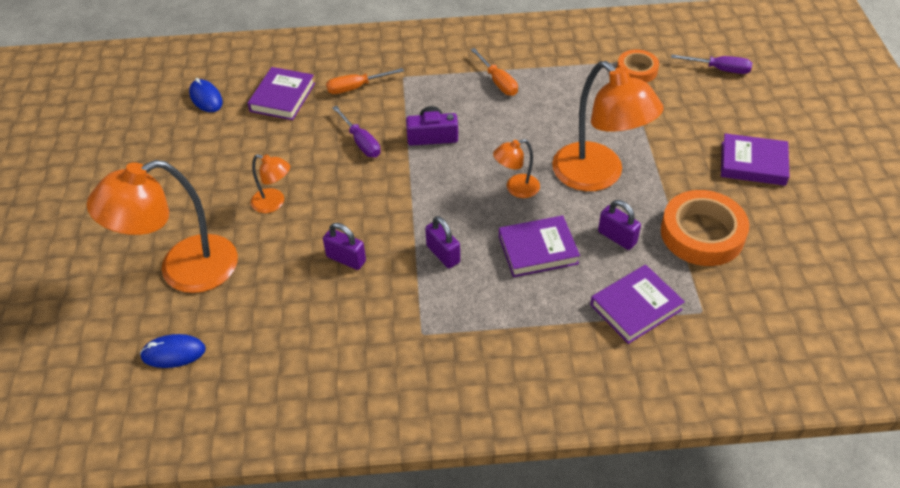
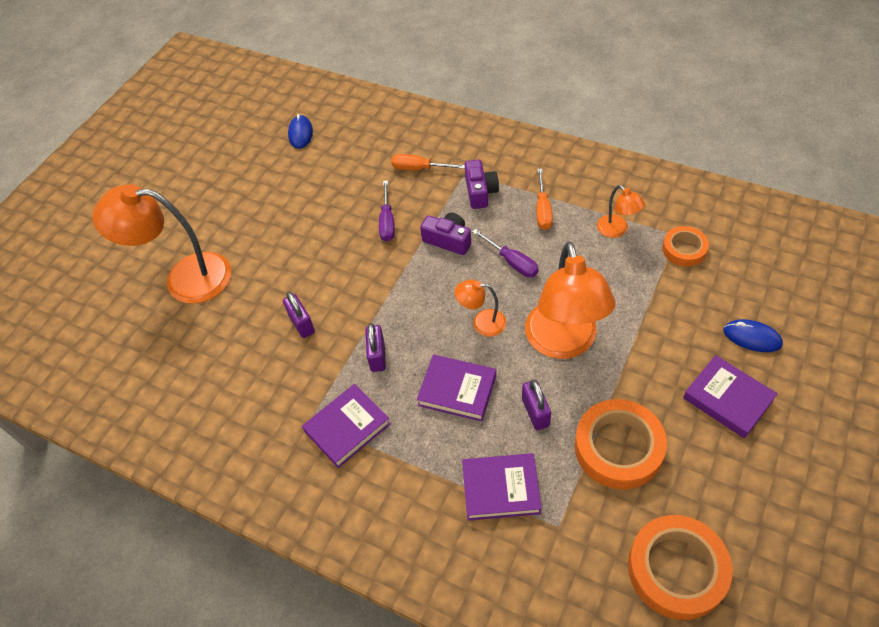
camera: 35 degrees right, 5 degrees up
(173, 353) = (133, 344): blue mouse -> blue mouse (752, 337)
(274, 203) = (285, 249): orange lamp -> orange lamp (617, 230)
(282, 97) = (356, 155): purple book -> purple book (347, 427)
(430, 87) = (480, 192): none -> purple camera
(719, 69) = (772, 282): purple screwdriver -> purple screwdriver (512, 262)
(811, 298) = (676, 570): none -> orange tape

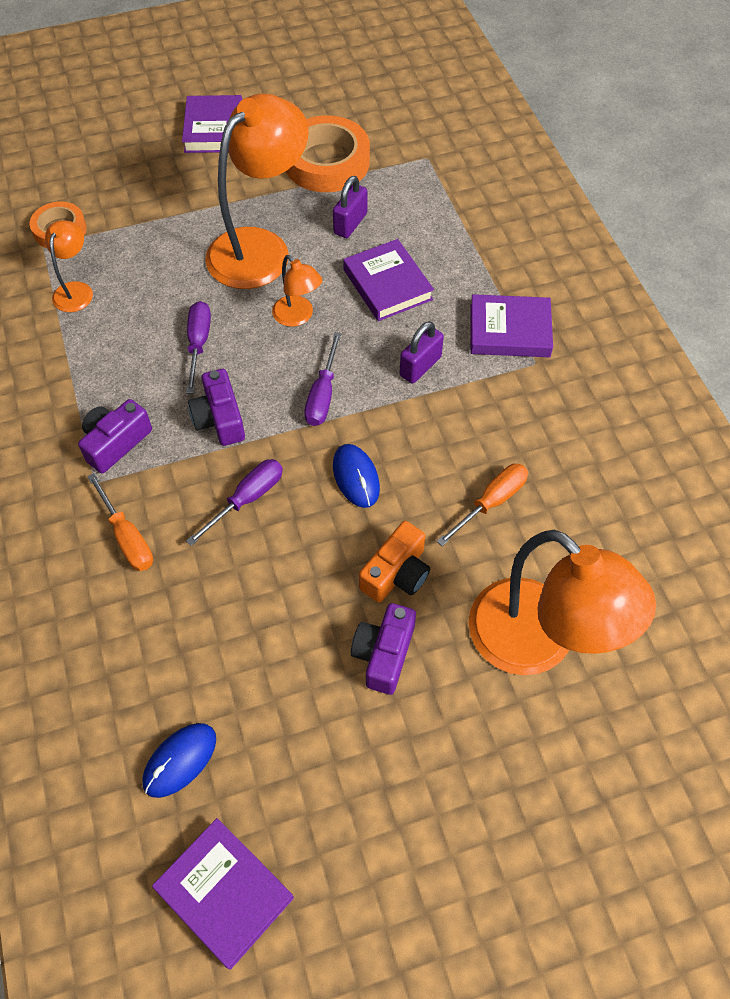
camera: 140 degrees left, 5 degrees up
(254, 220) = (384, 654): none -> purple camera
(280, 251) = (396, 573): none -> orange camera
(302, 324) = (458, 460): purple padlock -> none
(412, 294) = (323, 395): none -> purple screwdriver
(501, 489) = (438, 202): purple book -> purple book (224, 893)
(543, 210) = (97, 366): orange screwdriver -> orange screwdriver (491, 502)
(676, 570) = (386, 91): orange tape -> none
(752, 337) = (133, 143): blue mouse -> blue mouse (356, 477)

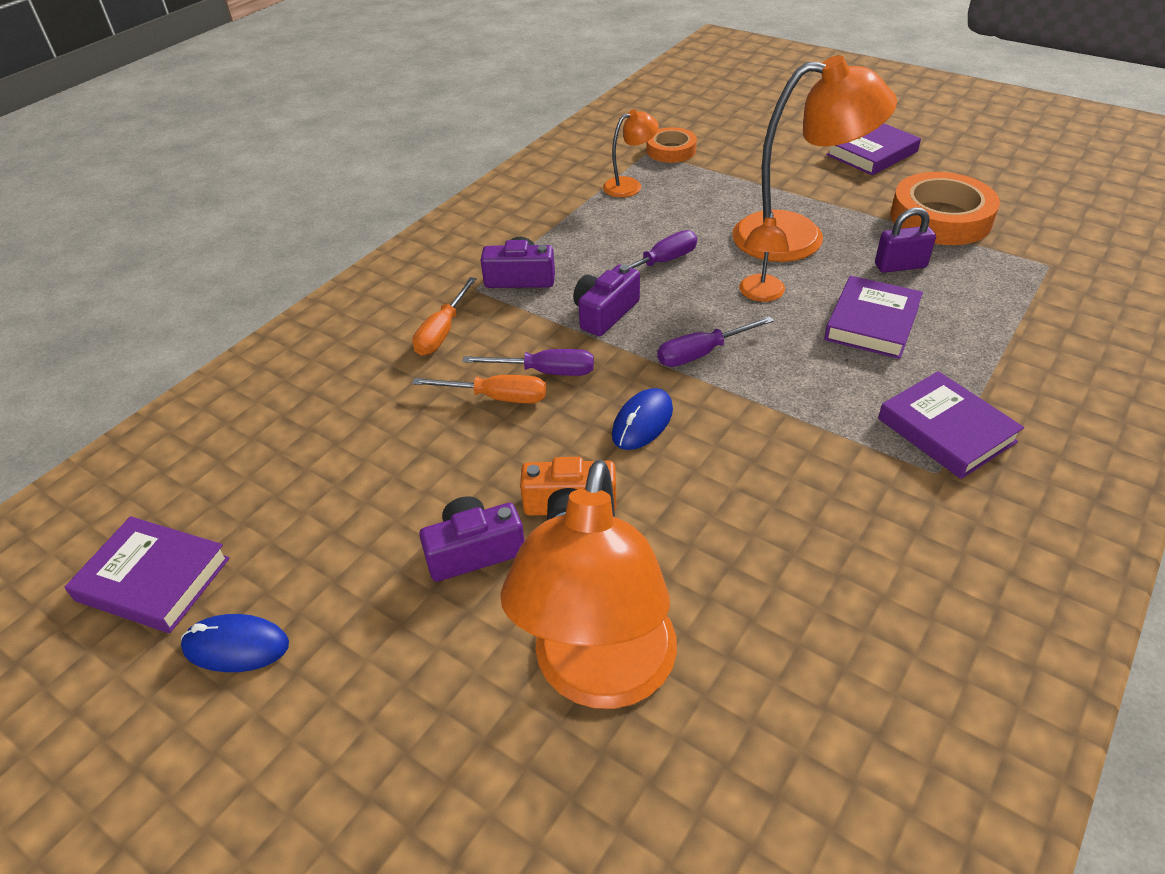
camera: 55 degrees right, 15 degrees down
(180, 760) = (263, 478): blue mouse -> blue mouse (236, 646)
(224, 893) = (153, 579): purple book -> purple book turned 75 degrees counterclockwise
(420, 366) = (814, 394): purple padlock -> none
(491, 502) = (727, 534): orange screwdriver -> orange screwdriver (497, 397)

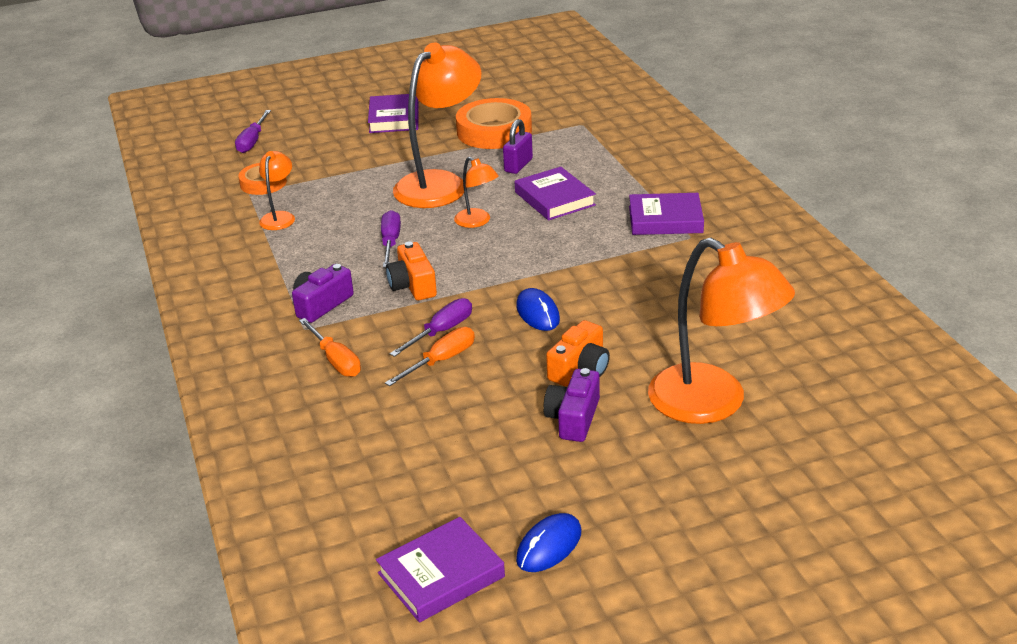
camera: 55 degrees left, 10 degrees down
(605, 313) = (413, 285): purple camera -> orange camera
(702, 353) = (503, 266): purple screwdriver -> purple screwdriver (252, 141)

